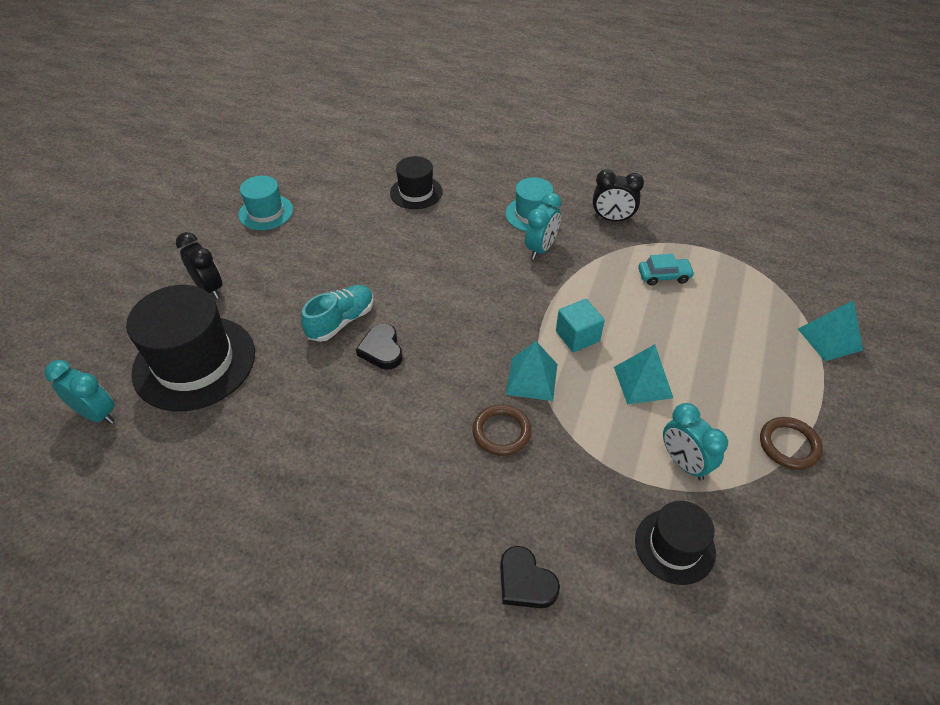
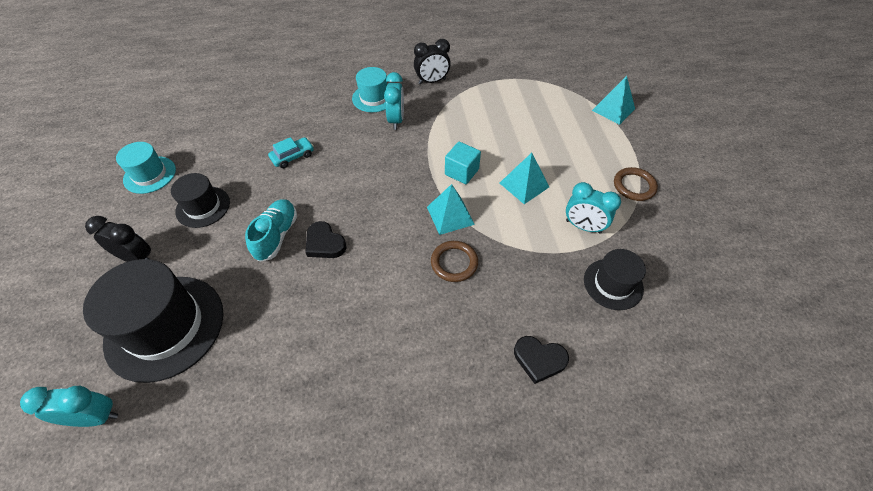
camera: 30 degrees left, 5 degrees up
(416, 192) = (273, 113): black hat -> black hat (203, 207)
(664, 276) = (491, 108): turquoise car -> turquoise car (293, 156)

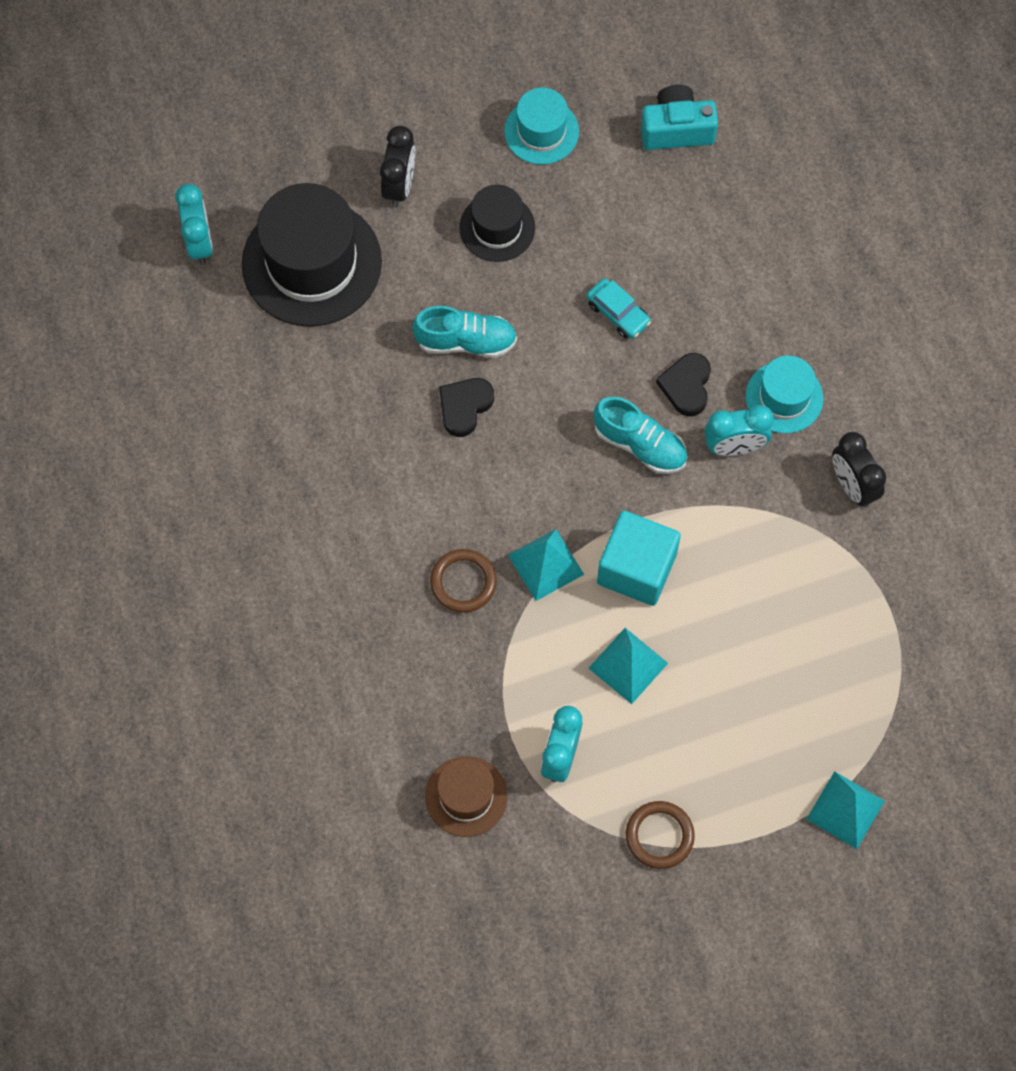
camera: 80 degrees right, 15 degrees up
(190, 115) = (676, 129): none -> turquoise camera
(382, 159) = (640, 444): none -> turquoise shoe
(461, 172) = (636, 568): turquoise cube -> turquoise cube, size x1.52
(539, 359) = (339, 703): black heart -> black heart (686, 386)
(613, 284) = (466, 796): black hat -> brown hat

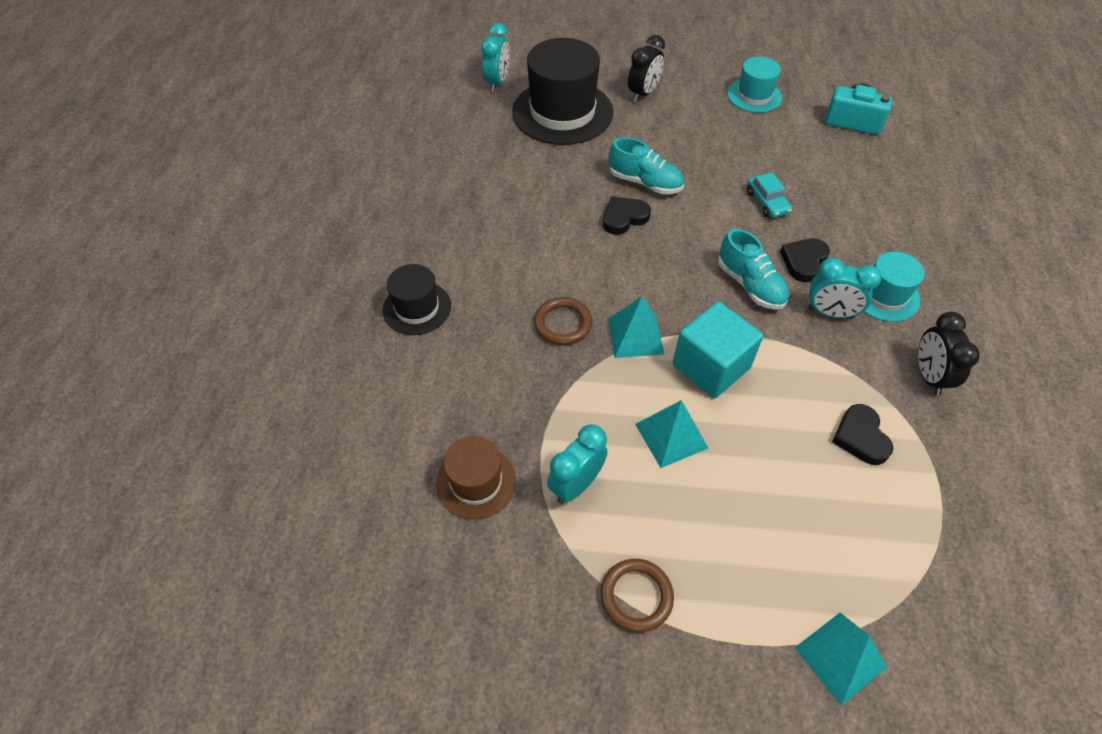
camera: 25 degrees right, 15 degrees down
(497, 227) = (699, 132): black hat -> black hat (417, 308)
(805, 587) = (860, 437): none -> black heart

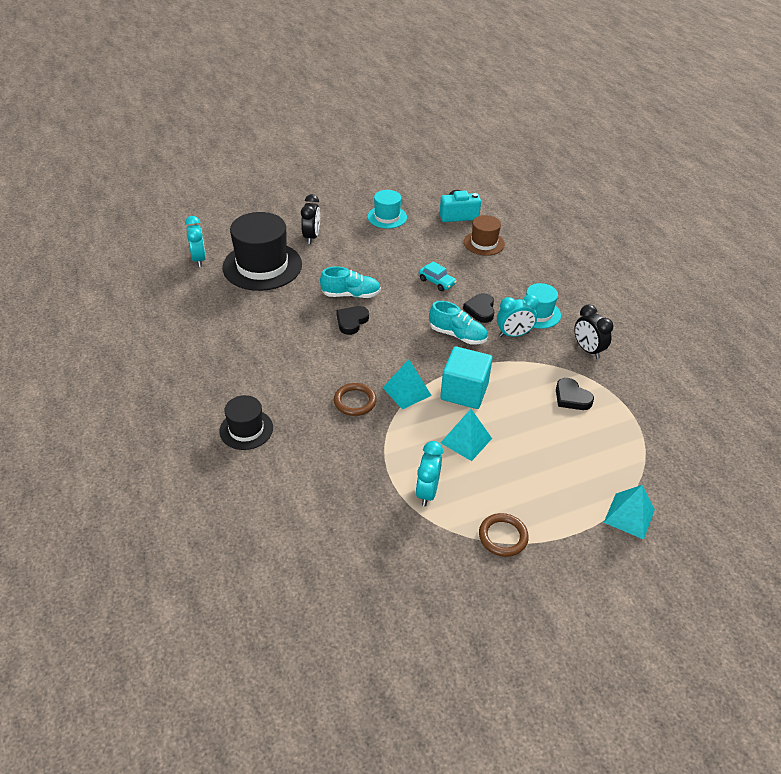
camera: 30 degrees left, 10 degrees down
(476, 482) = (363, 518): brown hat -> brown hat (484, 243)

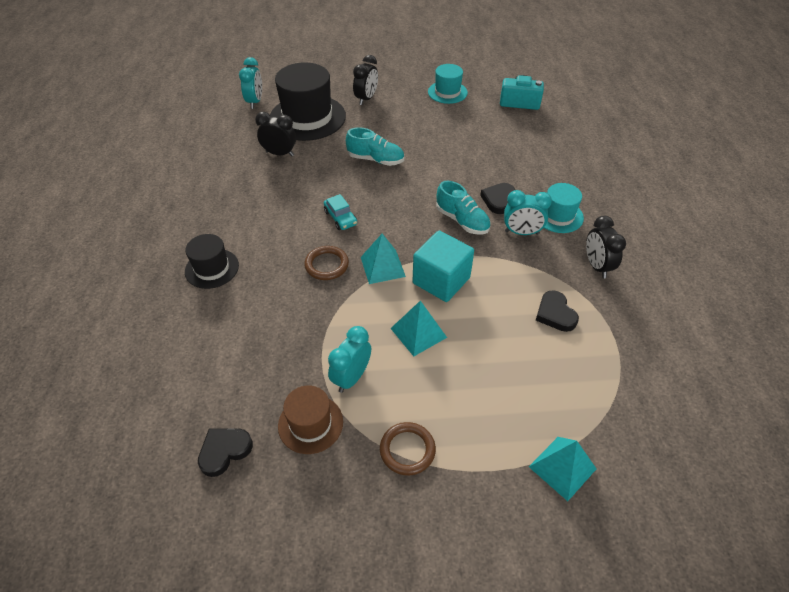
camera: 20 degrees right, 5 degrees up
(253, 307) = (280, 153): none -> black clock
(351, 321) = (363, 185): black heart -> black heart (224, 451)
(436, 282) = (466, 163): turquoise car -> turquoise car (340, 218)
(484, 243) = (533, 134): brown hat -> brown hat (310, 424)

